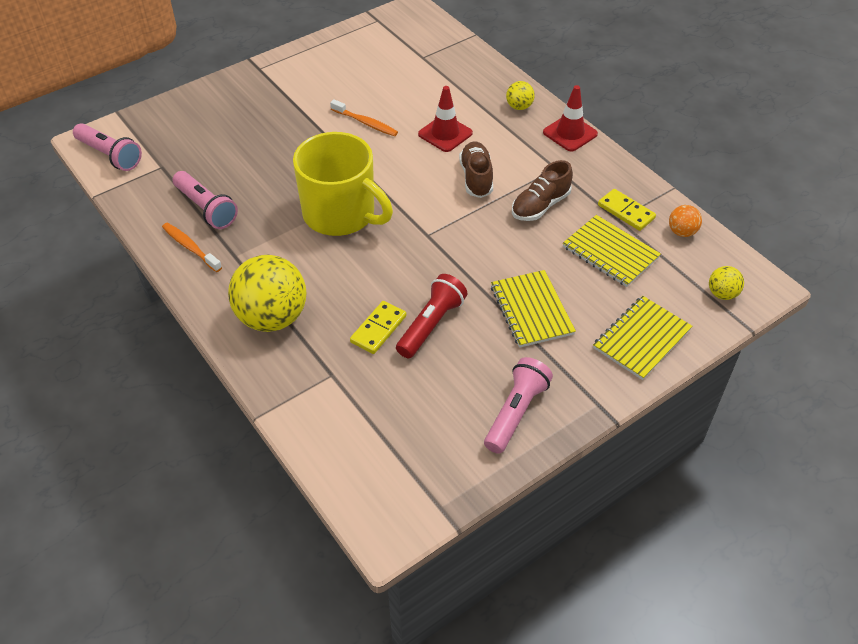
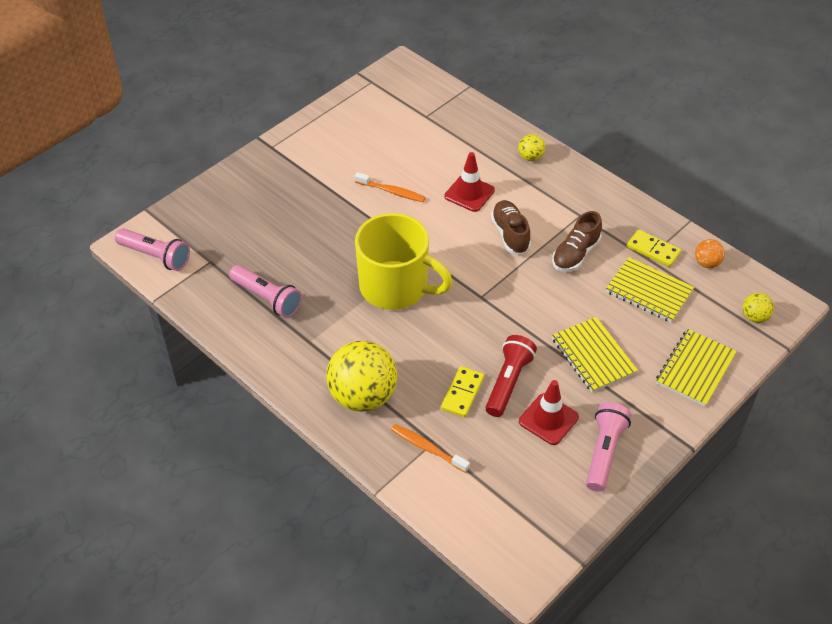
camera: 10 degrees left, 0 degrees up
(190, 247) = (264, 339): orange toothbrush -> orange toothbrush (427, 448)
(570, 133) = (584, 178): red traffic cone -> red traffic cone (548, 419)

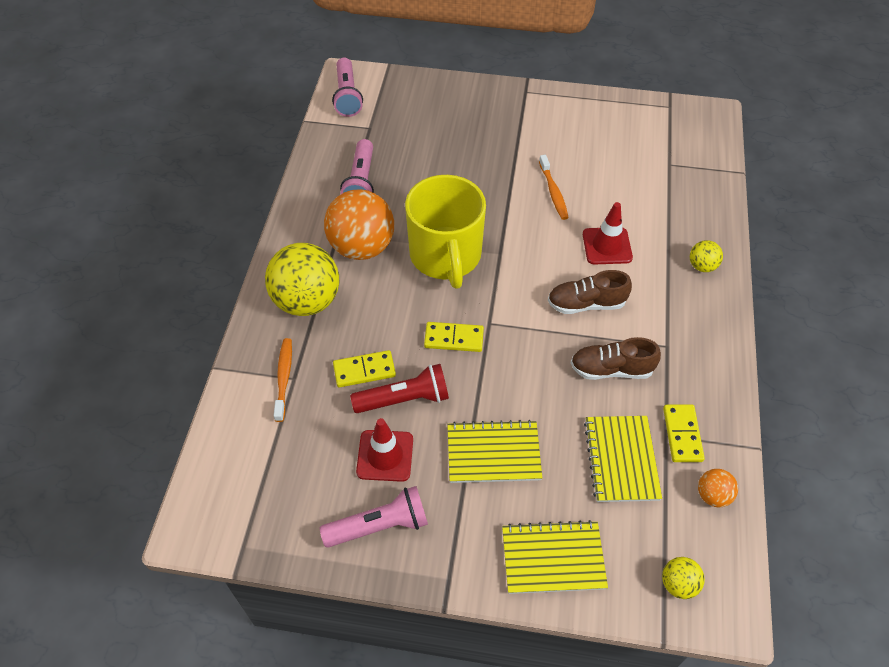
camera: 55 degrees right, 5 degrees up
(338, 333) = (362, 247): none -> orange ball
(478, 324) = (454, 339): none -> yellow domino
(510, 234) = (586, 304): brown shoe -> brown shoe turned 135 degrees counterclockwise
(593, 356) = (493, 453): yellow notebook -> yellow notebook turned 60 degrees clockwise

